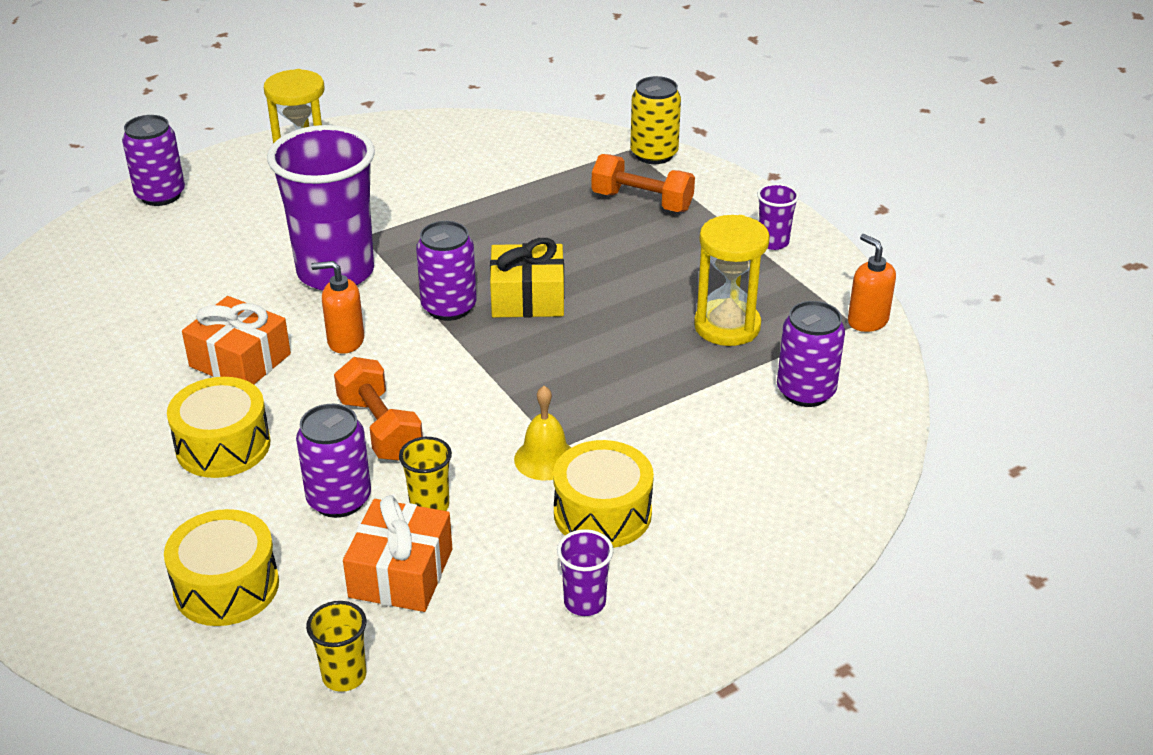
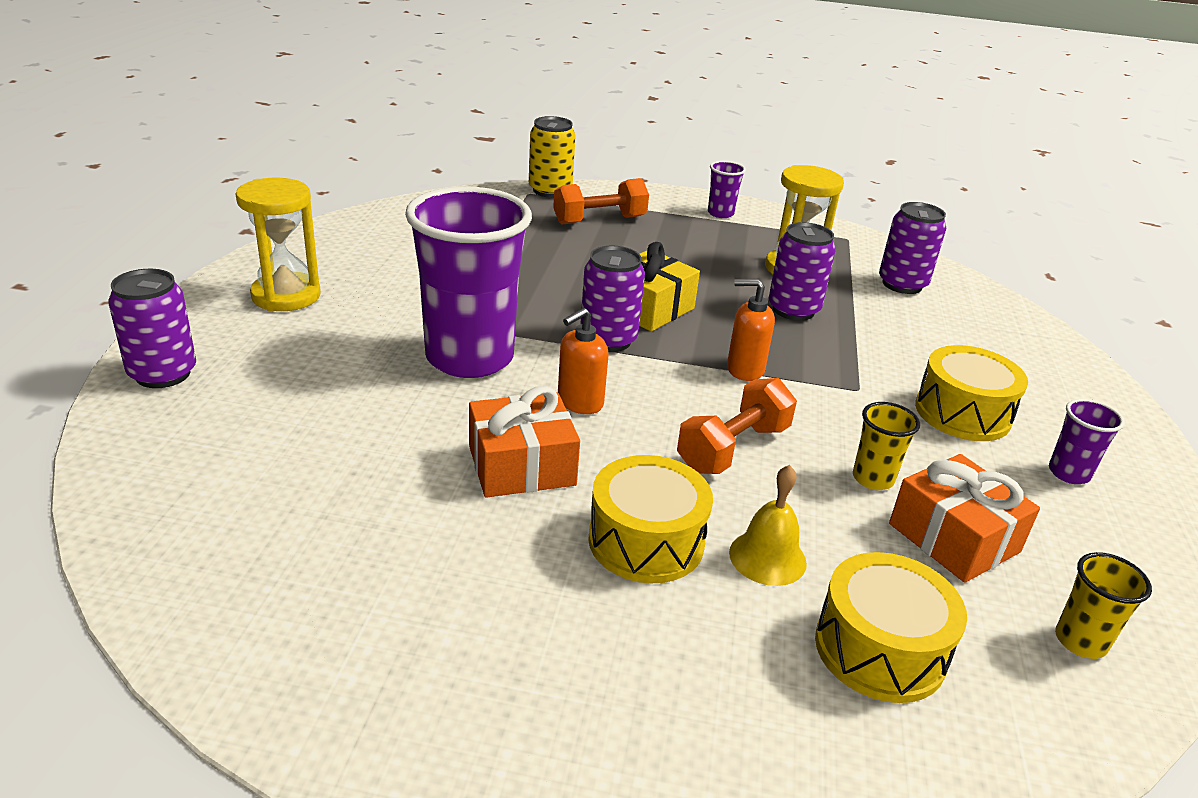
camera: 50 degrees left, 5 degrees down
(339, 499) = (812, 518): purple can -> purple can (793, 310)
(380, 428) = (733, 448): orange dumbbell -> orange dumbbell turned 60 degrees counterclockwise
(545, 459) = (867, 401): yellow bell -> yellow bell (767, 557)
(867, 321) = (850, 234): orange soap dispenser -> orange soap dispenser (744, 369)

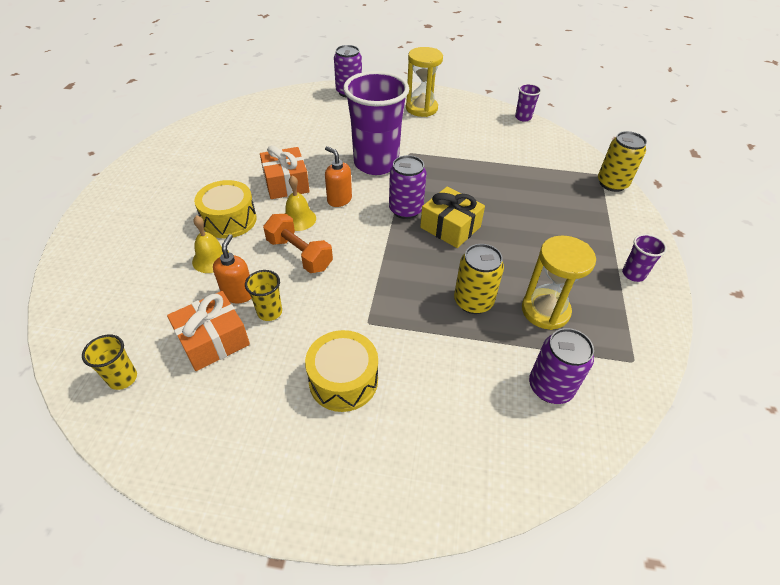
camera: 90 degrees right, 15 degrees up
(599, 220) = (575, 207): orange dumbbell -> none
(637, 449) = (298, 219): none -> yellow bell
(744, 369) = (383, 266): orange soap dispenser -> orange soap dispenser (238, 294)
(793, 310) = (473, 301): purple can -> yellow can
(880, 649) = (144, 291): yellow drum -> none
(1068, 473) = (270, 430): purple cup -> purple cup (523, 117)

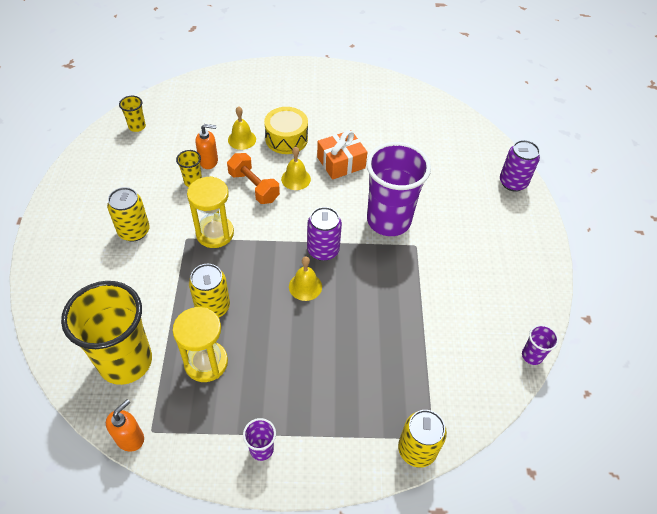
camera: 80 degrees right, 5 degrees up
(213, 340) = (167, 158): orange gift -> none
(299, 254) = (254, 187): orange dumbbell -> orange dumbbell turned 75 degrees counterclockwise
(339, 200) = (327, 201): orange soap dispenser -> orange soap dispenser (130, 438)
(343, 380) = (134, 231): yellow drum -> yellow can
(421, 108) = (507, 249): yellow hourglass -> yellow hourglass (215, 233)
(450, 227) = (305, 286): yellow gift -> yellow bell
(550, 387) = (126, 361): purple can -> yellow cup

